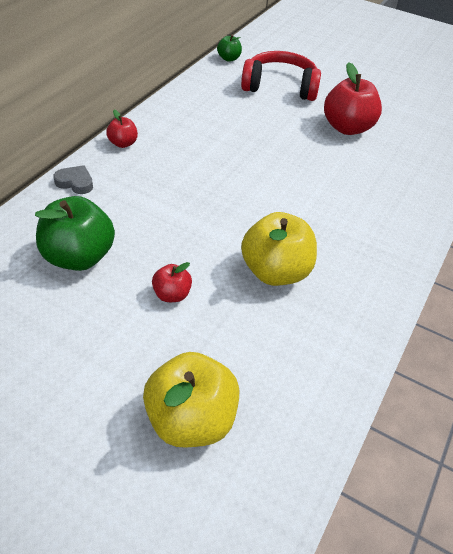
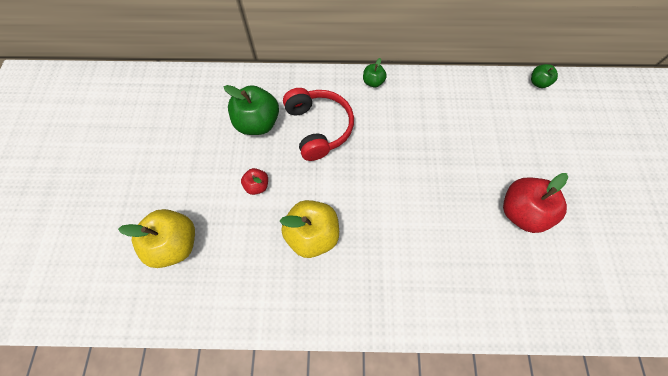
camera: 65 degrees right, 20 degrees up
(75, 183) = (317, 82): grey heart -> none
(123, 143) = (373, 82): red apple -> green apple
(280, 87) = (533, 136): red headphones -> red headphones (318, 128)

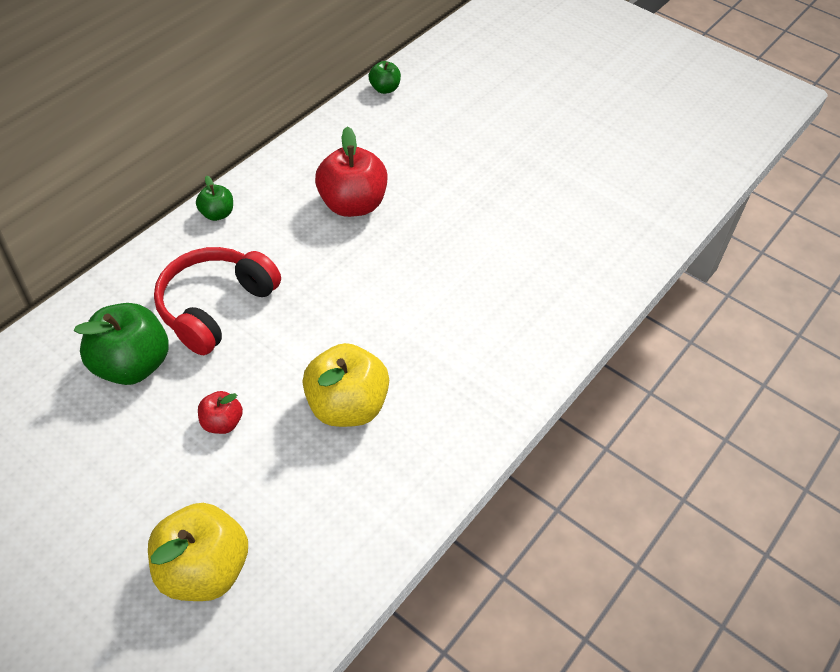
camera: 55 degrees left, 15 degrees down
(318, 128) = (215, 307): red headphones -> red headphones turned 75 degrees counterclockwise
(521, 212) = (504, 210): red apple -> red apple (352, 204)

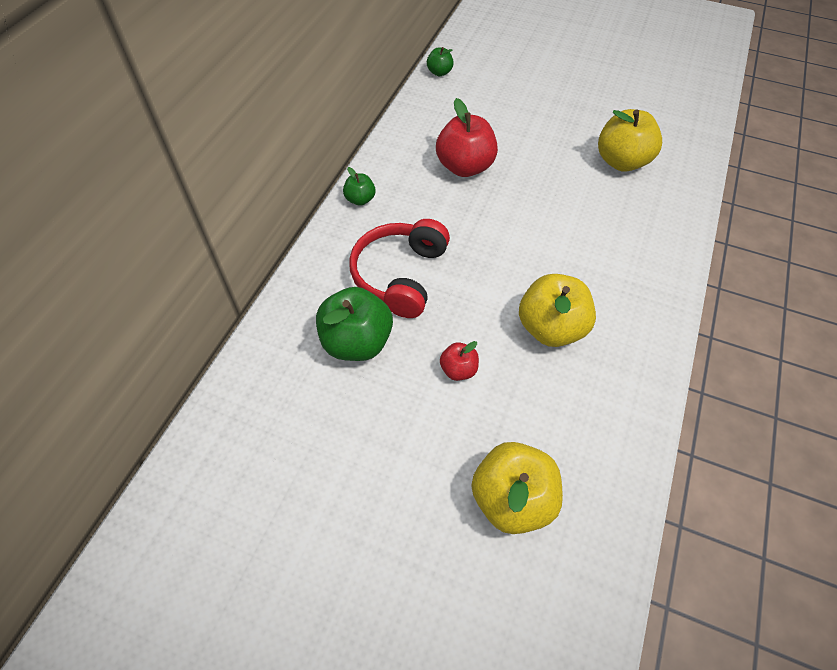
camera: 15 degrees left, 5 degrees up
(539, 241) = (621, 161): none -> yellow apple

